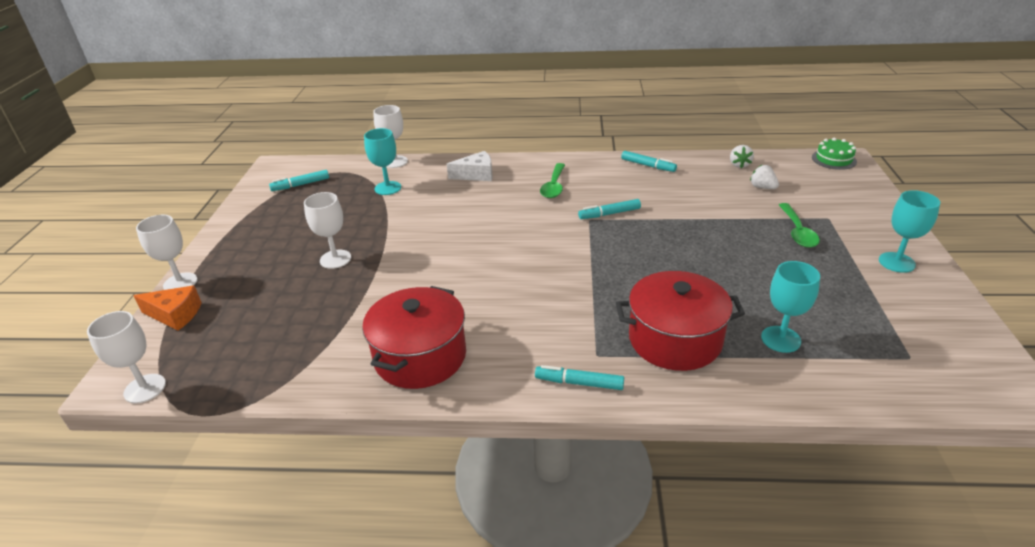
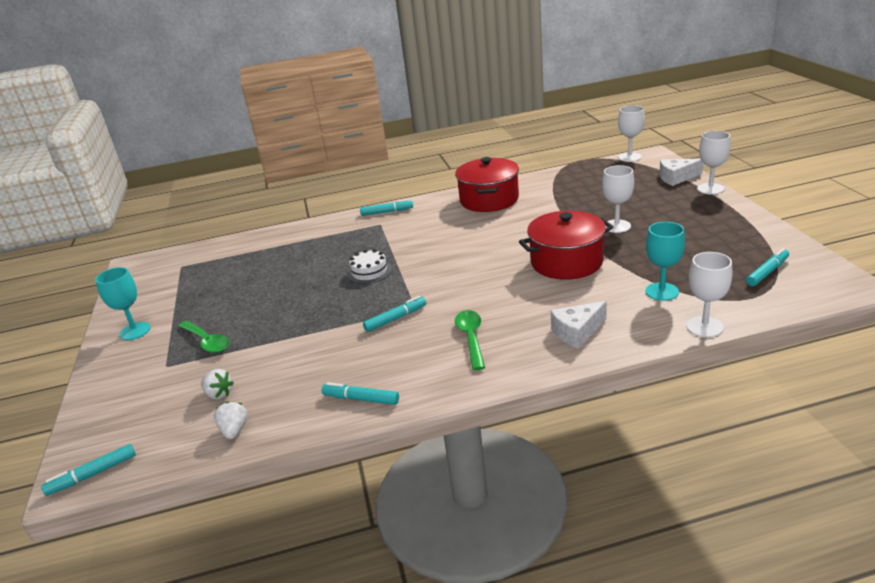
camera: 165 degrees right, 5 degrees down
(175, 315) = (676, 178): orange cheese -> white cheese
(626, 271) = (369, 272): none -> white cake
(675, 339) = (330, 242): red pot -> red pot (566, 262)
(780, 339) = (260, 257): turquoise goblet -> none
(797, 232) = (207, 342): green spoon -> green spoon turned 150 degrees clockwise
(834, 159) = (92, 474): green cake -> turquoise marker

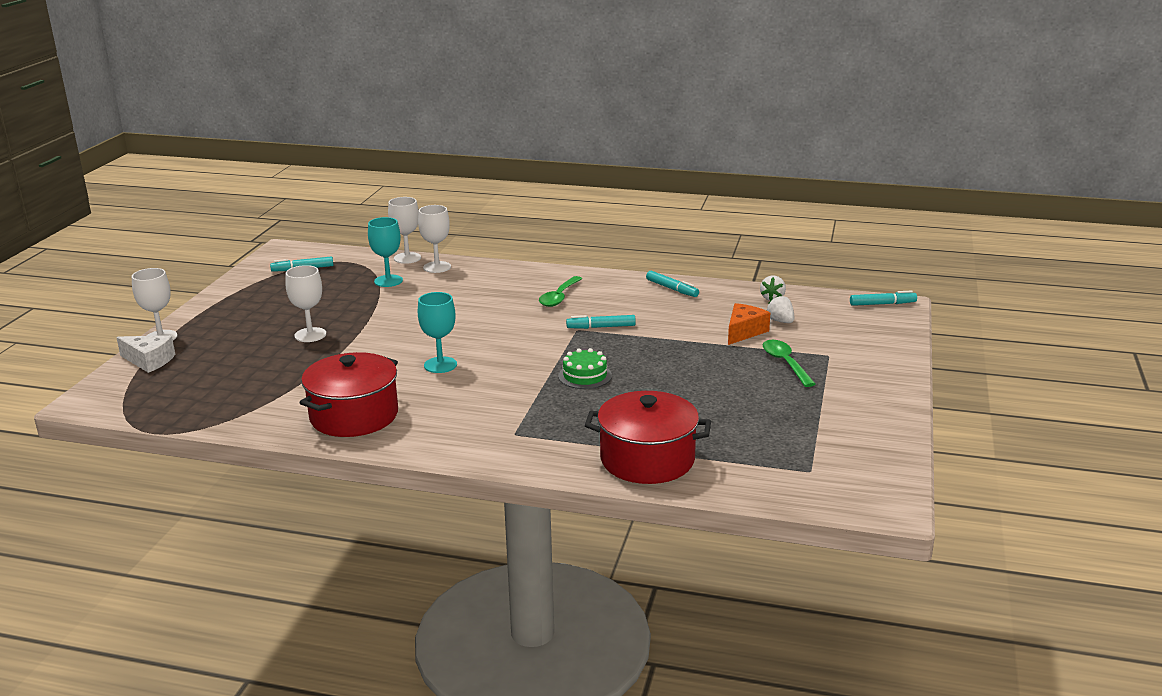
camera: 155 degrees left, 5 degrees down
(135, 331) = (866, 399): turquoise goblet -> turquoise goblet (440, 365)
(255, 365) = (744, 331): none -> orange cheese
(369, 272) = (585, 376): white cake -> green cake
(387, 212) = (486, 451): turquoise marker -> none
(566, 262) = (408, 321): red pot -> red pot (647, 459)
(577, 332) = (485, 278): white cheese -> none
(629, 157) = (109, 409): white goblet -> white goblet (437, 267)

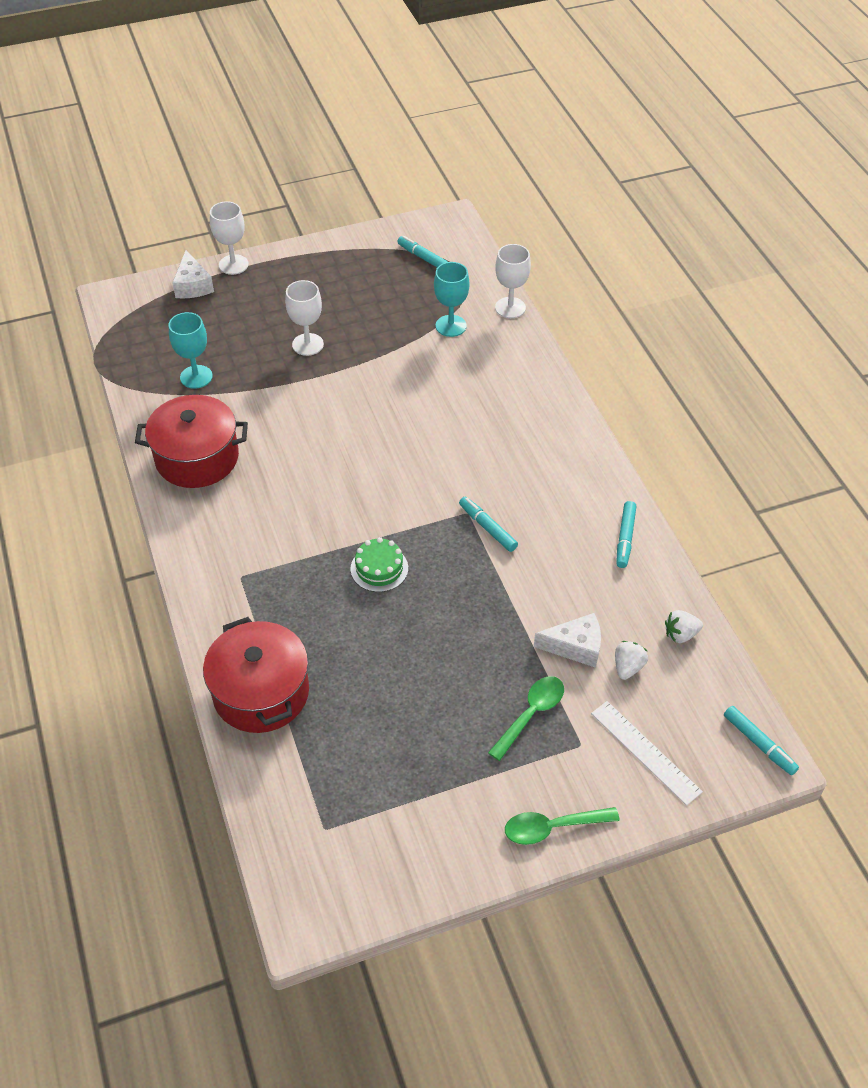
camera: 55 degrees right, 25 degrees up
(437, 267) = (510, 339): white goblet -> none
(440, 365) = (321, 458): turquoise goblet -> turquoise goblet (196, 377)
(559, 297) = (525, 462): green spoon -> green spoon (552, 827)
(744, 331) = (575, 646): orange cheese -> white cheese
(855, 337) = (645, 752): none -> white ruler

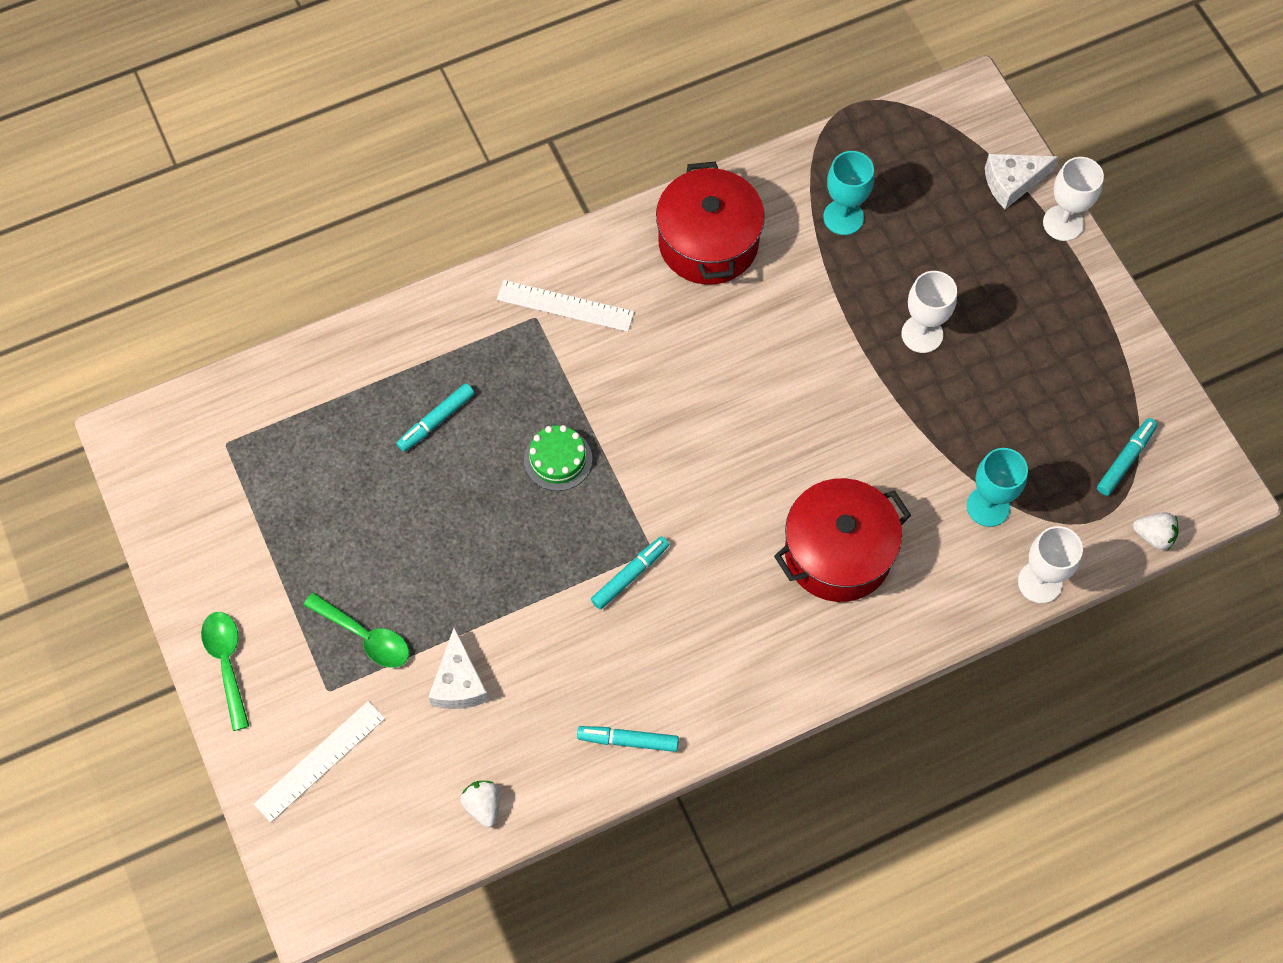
camera: 85 degrees right, 15 degrees up
(234, 555) = (565, 306): none -> white ruler
(261, 692) = (383, 361): red pot -> red pot (838, 553)
(628, 667) = (433, 742): white strawberry -> white strawberry (1153, 536)
(759, 744) = (333, 890): turquoise marker -> turquoise marker (436, 421)

